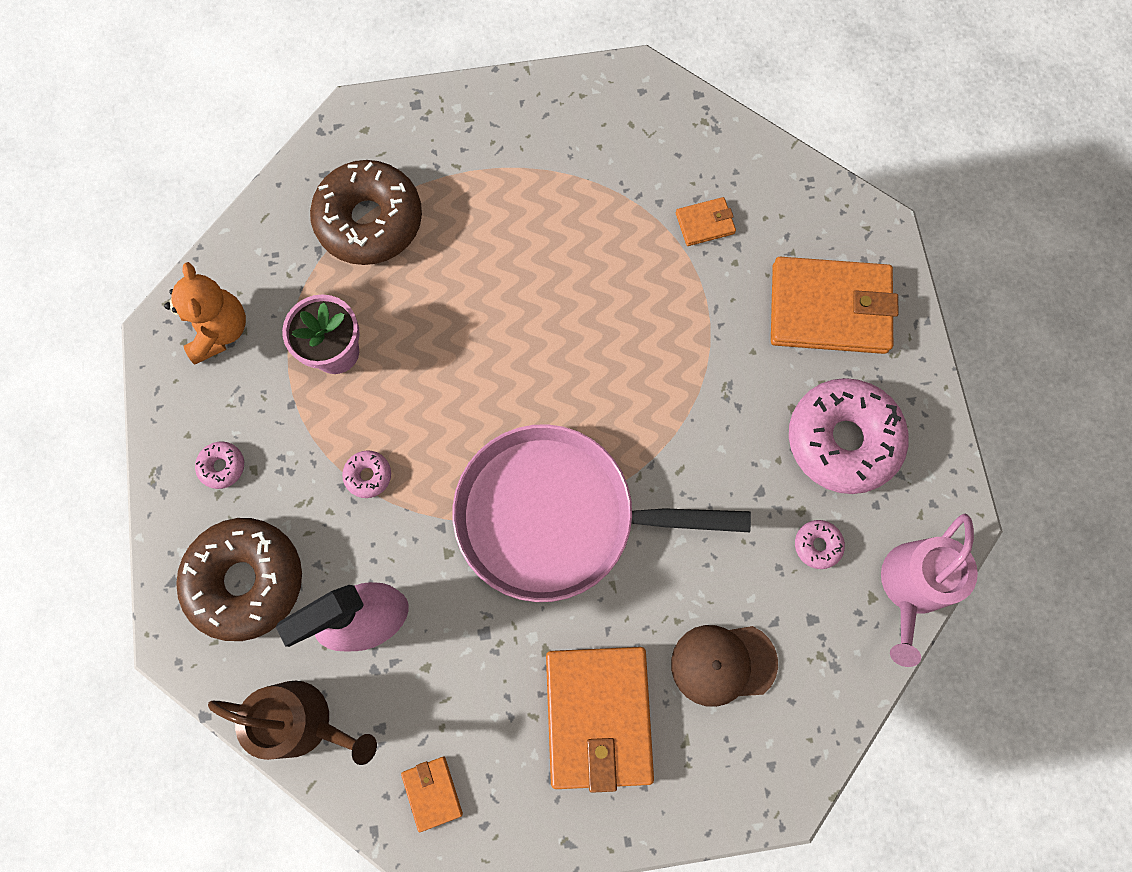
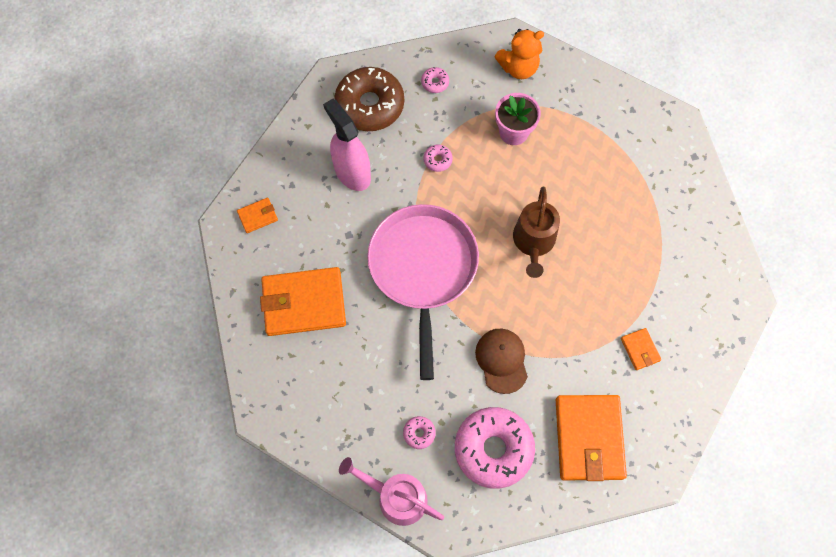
camera: 85 degrees right, 5 degrees down
(303, 721) = (294, 145): brown watering can -> brown watering can (533, 242)
(370, 221) = (604, 140): brown donut -> none
(723, 663) = (339, 375): brown cap -> brown cap (501, 360)

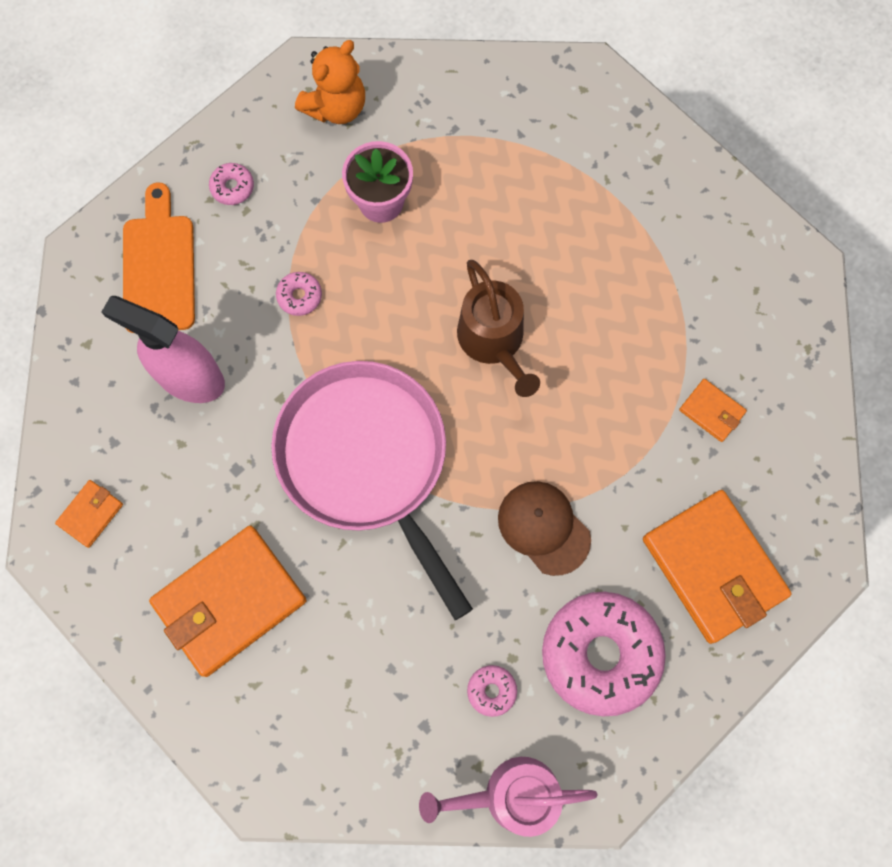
camera: 30 degrees left, 5 degrees up
(370, 105) = (159, 267): brown donut -> orange cutting board

